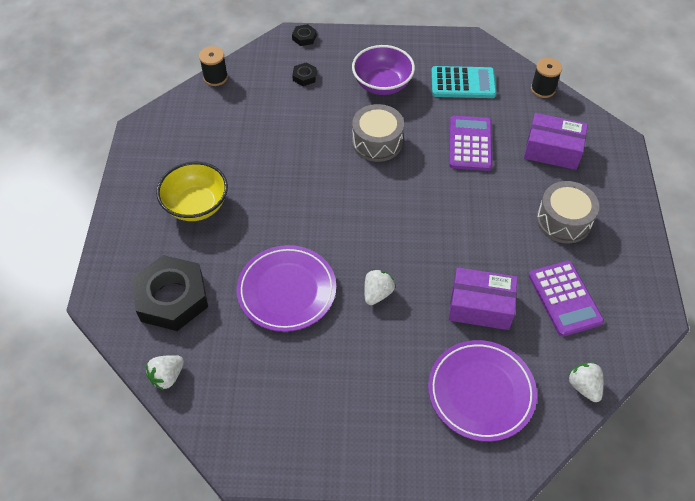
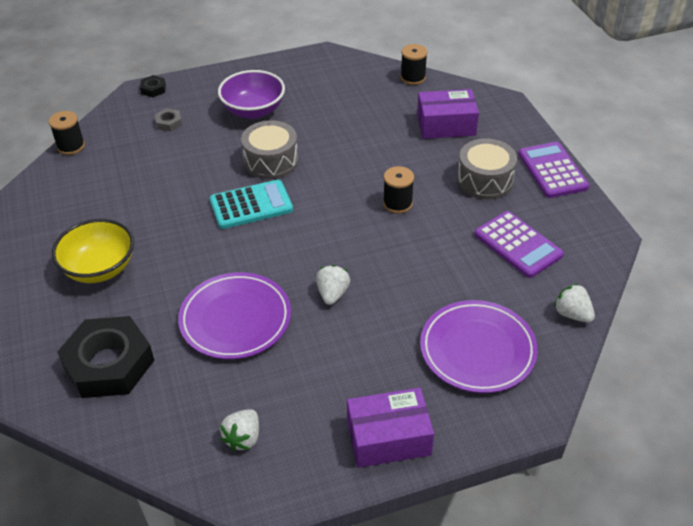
camera: 20 degrees left, 10 degrees down
(167, 376) = (136, 442): white strawberry -> white strawberry (243, 438)
(304, 77) = (169, 123): black nut -> grey nut
(463, 83) = (334, 90): turquoise calculator -> turquoise calculator (251, 205)
(470, 144) = (365, 139): purple calculator -> purple calculator (552, 170)
(472, 220) = (397, 203): none -> black spool
(480, 306) = (441, 275): purple box -> purple box (388, 438)

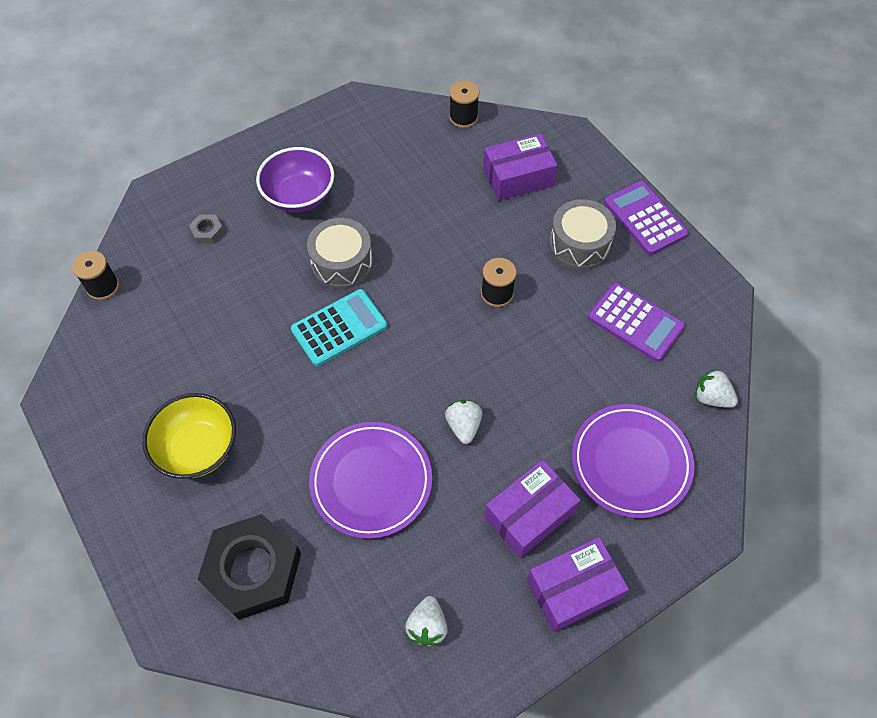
camera: 15 degrees left, 15 degrees up
(153, 89) = (172, 186): black nut -> none
(368, 372) = (529, 515): none -> purple box

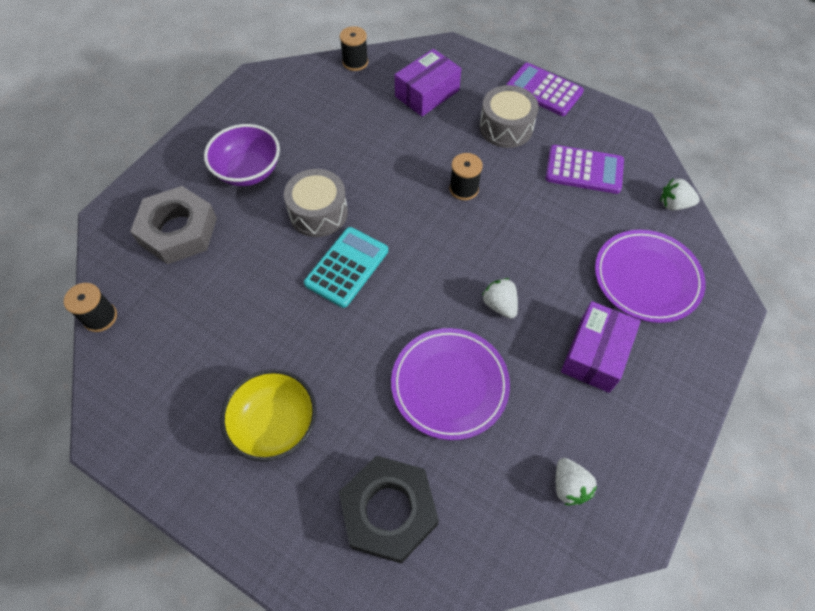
camera: 25 degrees left, 0 degrees up
(207, 231) = (178, 231): grey nut -> grey nut, size x2.42
(573, 589) = (665, 398): purple box -> none

